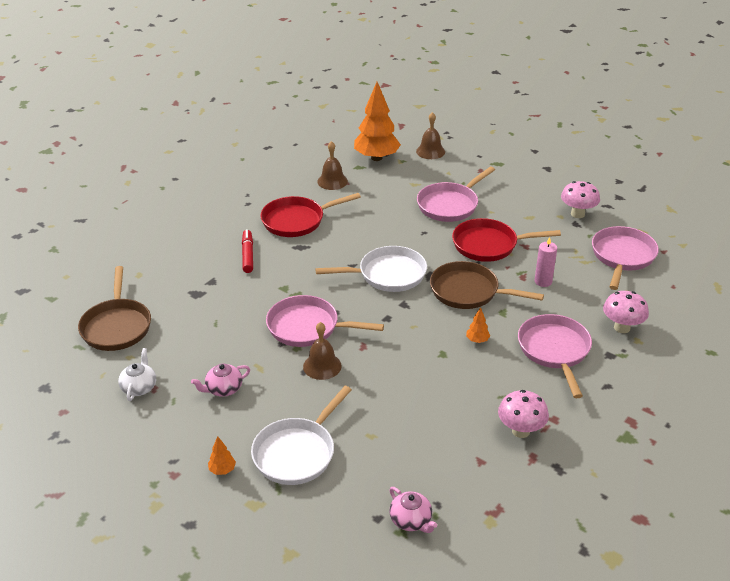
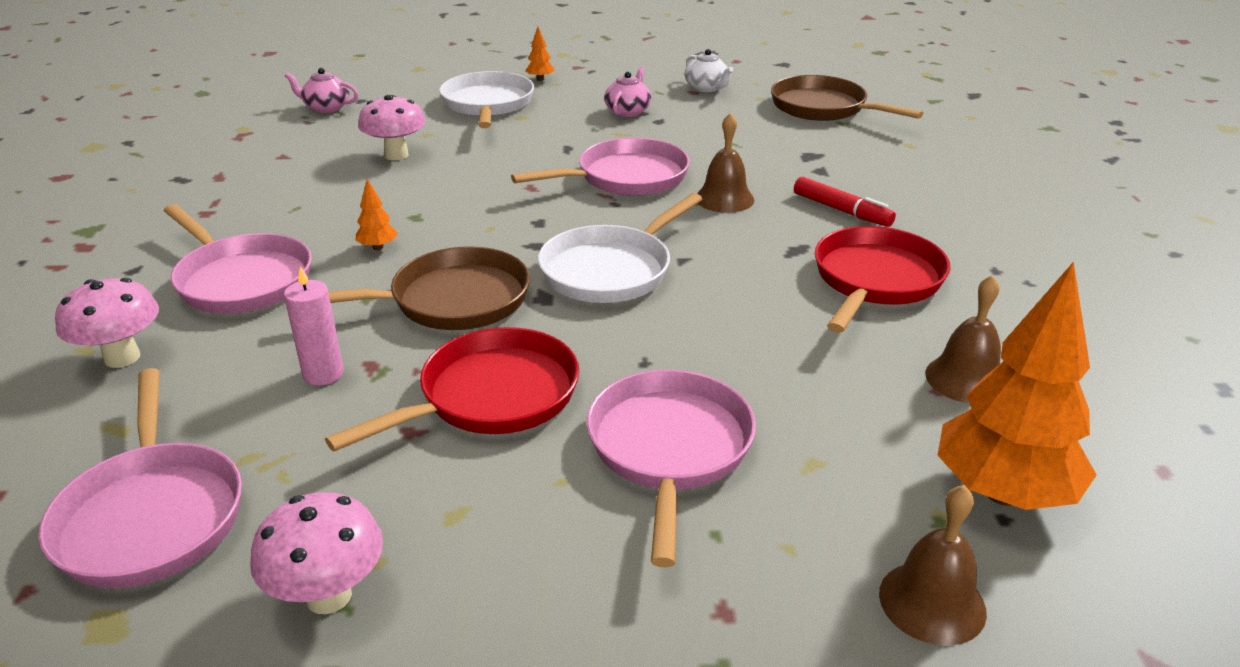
camera: 140 degrees right, 5 degrees down
(322, 366) = (554, 157): brown bell -> brown bell (724, 199)
(520, 431) = (247, 190): pink mushroom -> pink mushroom (396, 155)

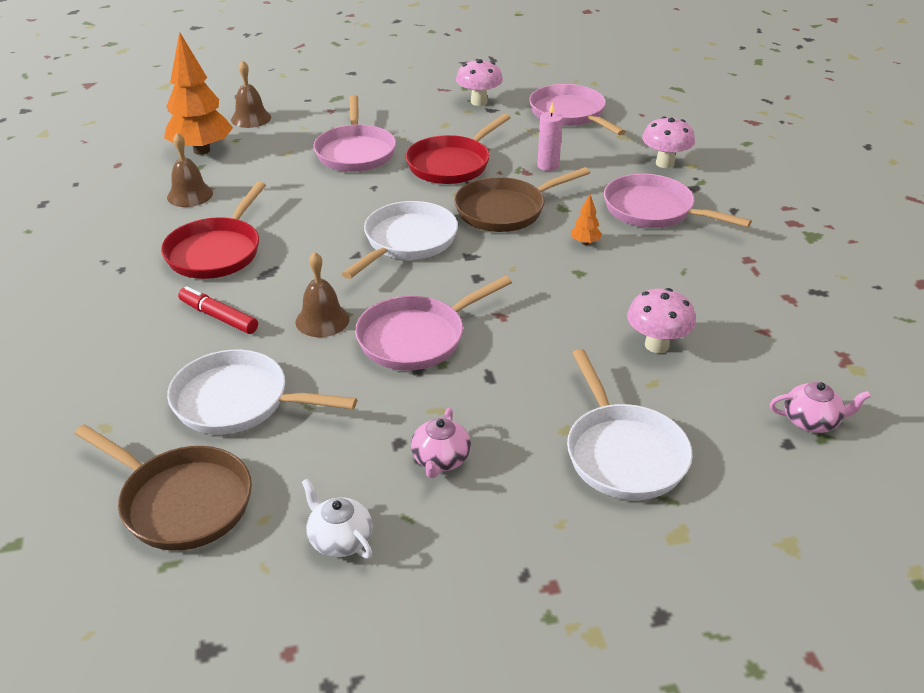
camera: 170 degrees right, 5 degrees up
(540, 79) = (589, 534): orange tree -> none
(797, 150) = (238, 401): none -> white pan

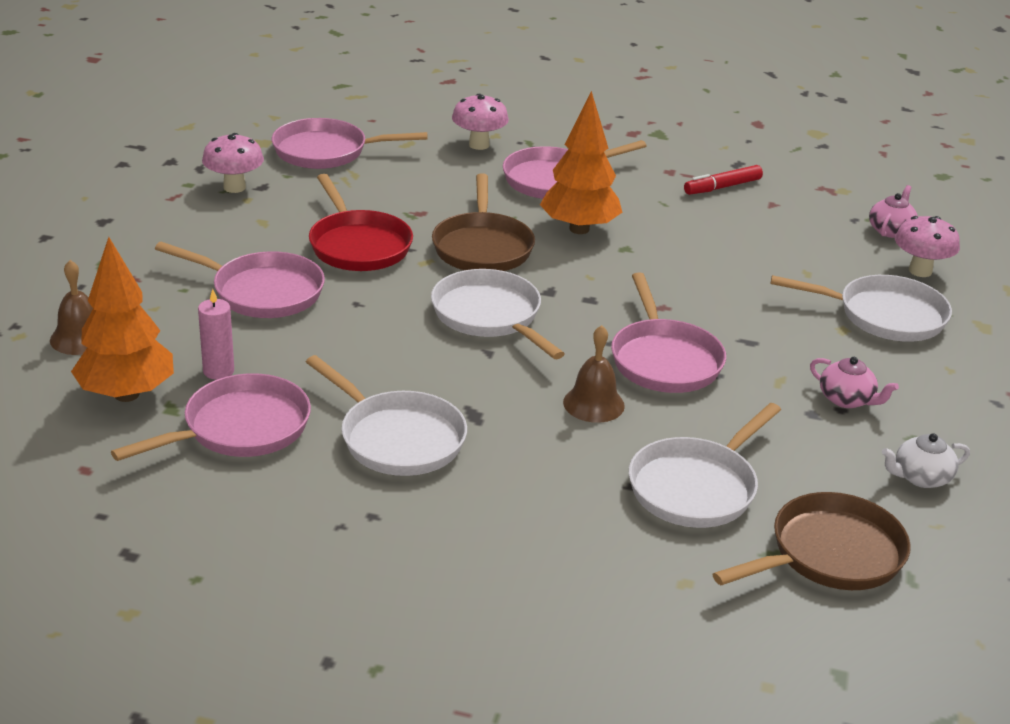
camera: 65 degrees left, 5 degrees down
(190, 195) = (239, 428): brown bell -> pink pan
(217, 251) = (397, 438): red pan -> white pan
(218, 317) = (536, 466): red marker -> red marker (722, 187)
(548, 166) = (420, 198): pink candle -> pink candle (218, 371)
(585, 243) = (579, 229): orange tree -> orange tree, size x2.46
(656, 345) = (759, 253): pink mushroom -> pink mushroom (920, 271)

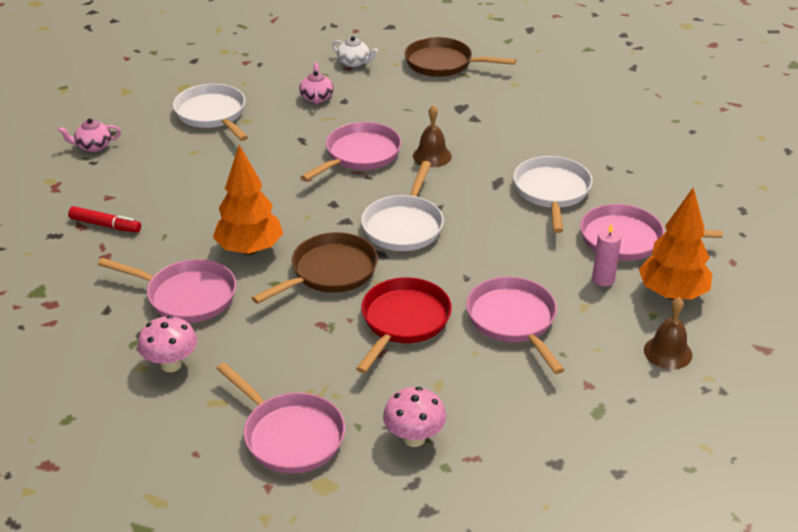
camera: 130 degrees left, 5 degrees up
(697, 487) = (450, 105): white pan -> none
(920, 271) = (139, 121): pink mushroom -> none

